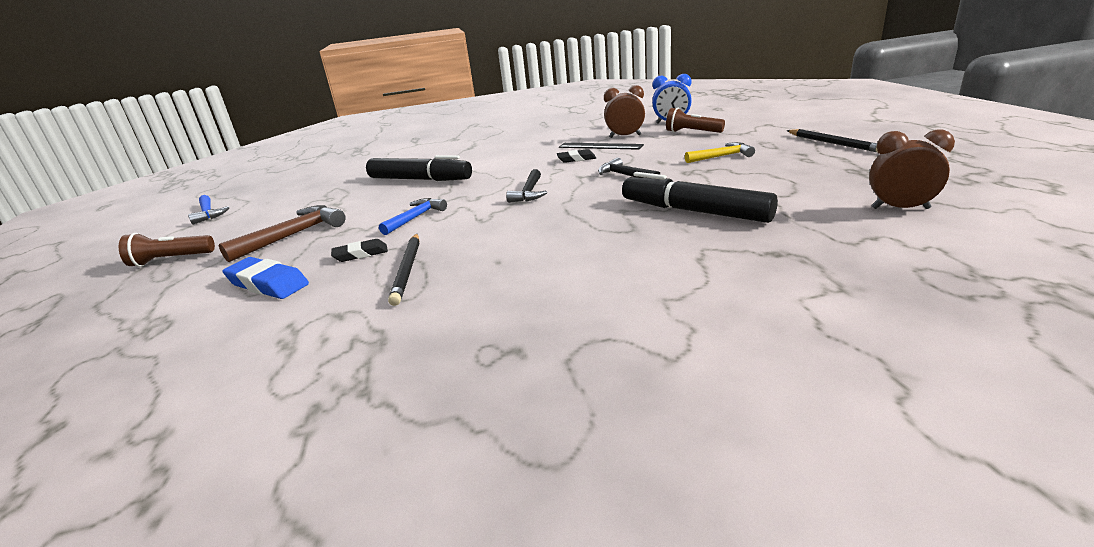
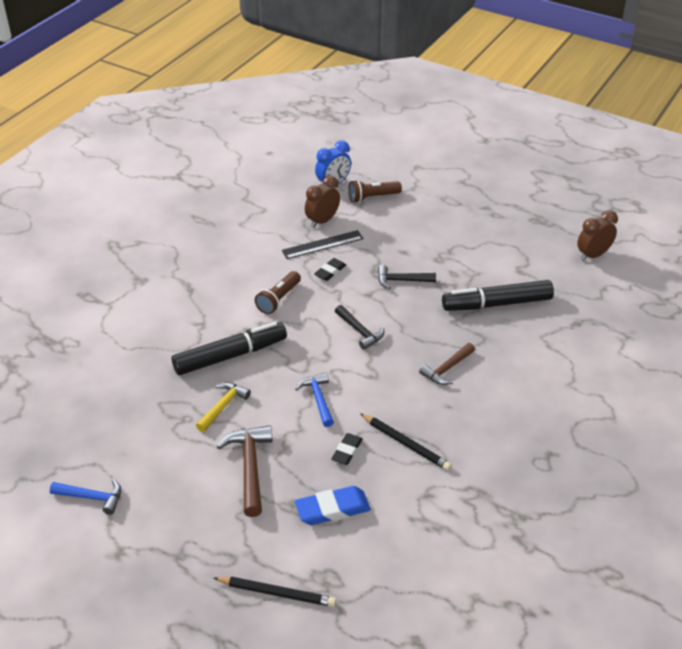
camera: 50 degrees left, 15 degrees up
(171, 260) = (194, 547): brown flashlight -> brown flashlight (279, 299)
(551, 237) = (447, 369): none -> brown hammer
(721, 156) = (438, 229): yellow hammer -> yellow hammer (223, 406)
(833, 143) = (492, 186): black pencil -> black pencil (277, 593)

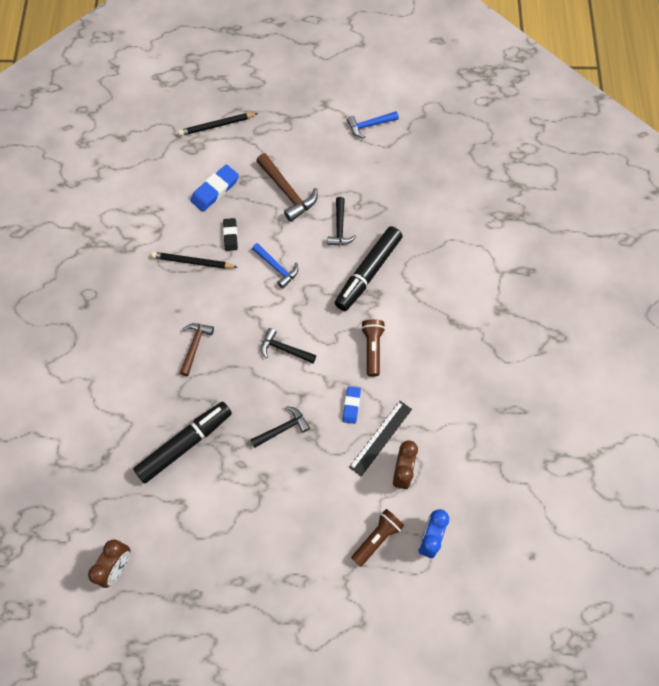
camera: 150 degrees right, 25 degrees up
(223, 406) = (340, 227): yellow hammer -> black hammer
(330, 272) = (351, 405): black eraser -> blue eraser

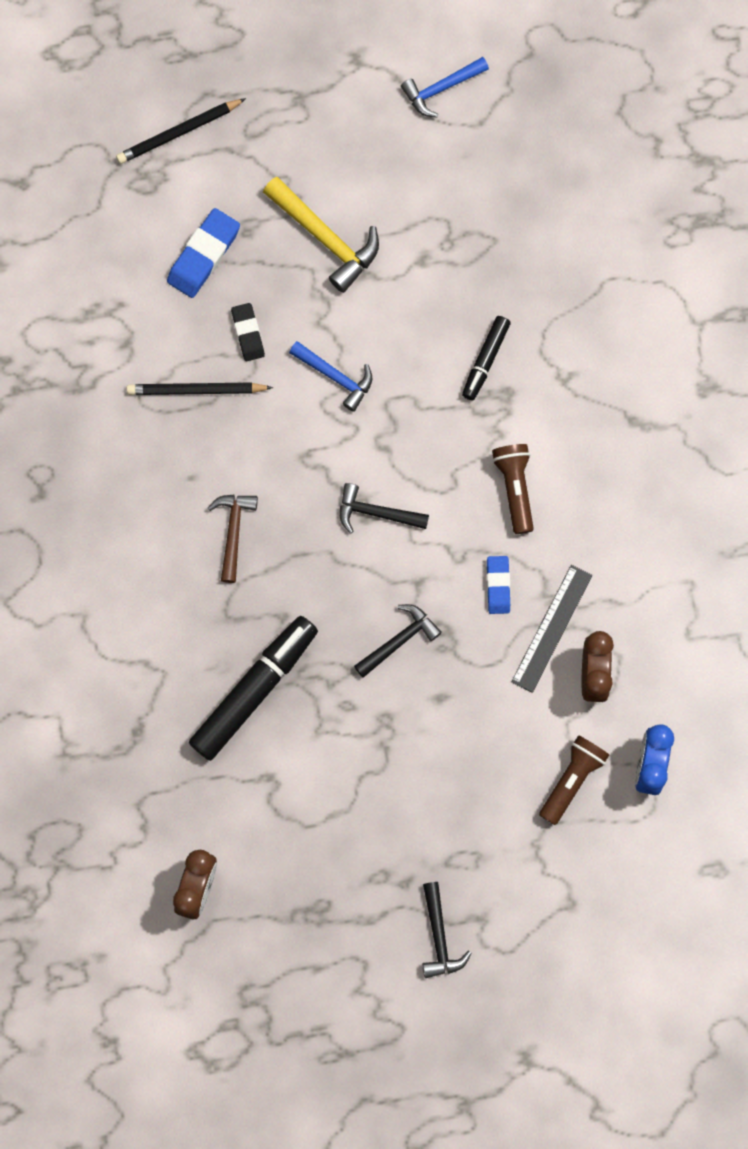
camera: 10 degrees left, 10 degrees up
(287, 192) = (325, 238): brown hammer -> yellow hammer
(340, 227) = (425, 288): black hammer -> black hammer (439, 936)
(368, 272) = (485, 360): black marker -> black marker, size x0.54

